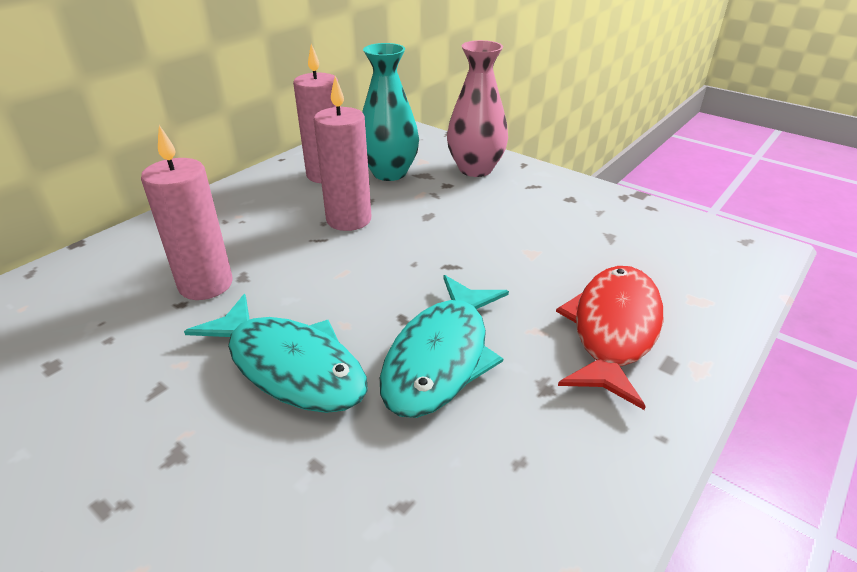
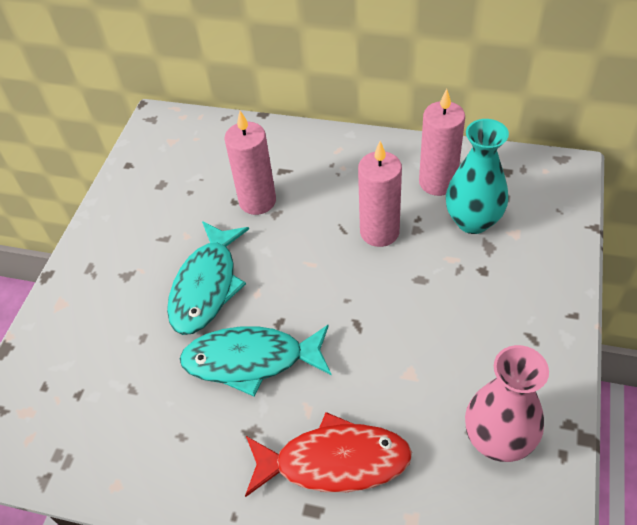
camera: 70 degrees right, 15 degrees up
(475, 169) = (530, 280): pink vase -> pink vase (498, 440)

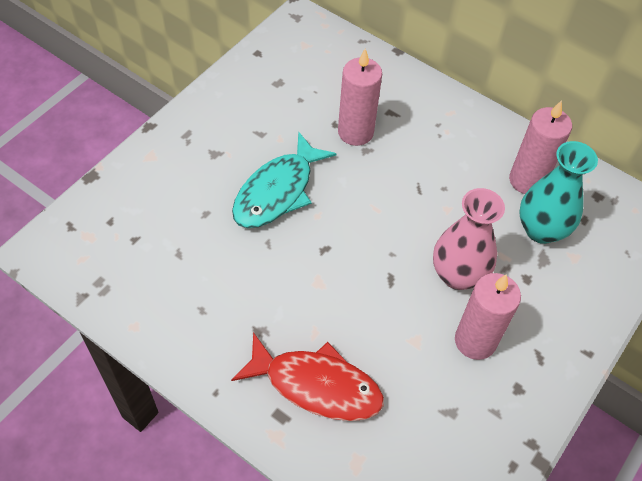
camera: 15 degrees right, 5 degrees up
(251, 360) = (286, 271): turquoise fish -> none
(379, 232) = (450, 205): pink candle -> pink candle (475, 341)
(498, 440) = (463, 429): pink vase -> pink vase (458, 275)

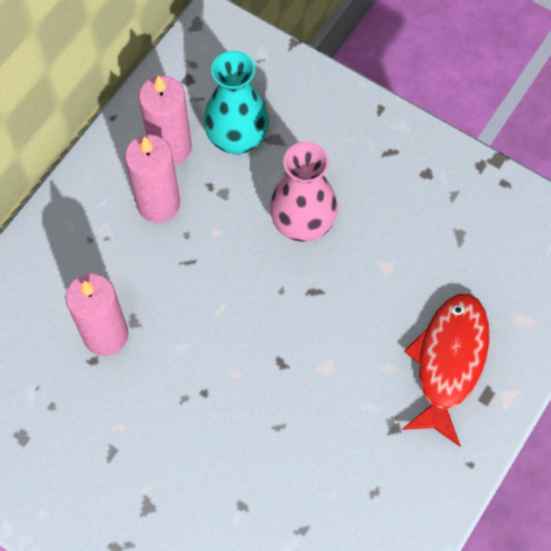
camera: 90 degrees left, 10 degrees up
(277, 191) = (203, 422): turquoise fish -> none
(475, 341) = (379, 210): pink candle -> pink candle (158, 203)

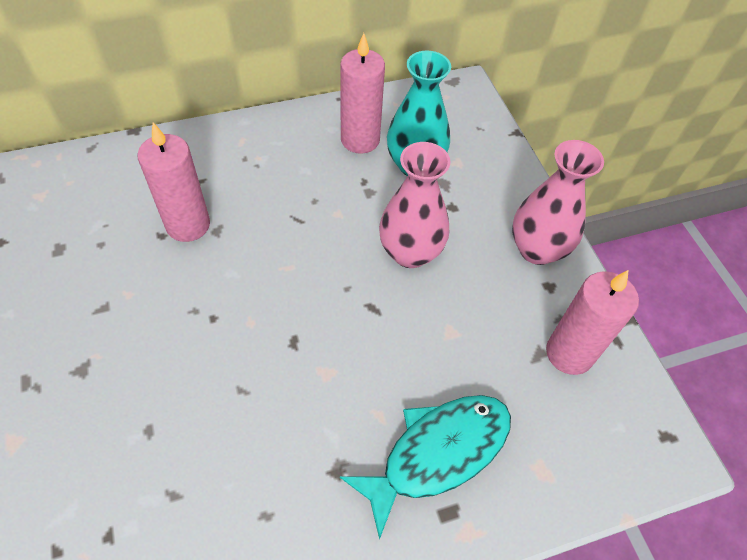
camera: 35 degrees right, 10 degrees down
(158, 203) = (315, 168): pink candle -> pink candle (569, 353)
(394, 148) = (537, 249): none -> pink vase
(449, 362) = (438, 453): red fish -> turquoise fish

